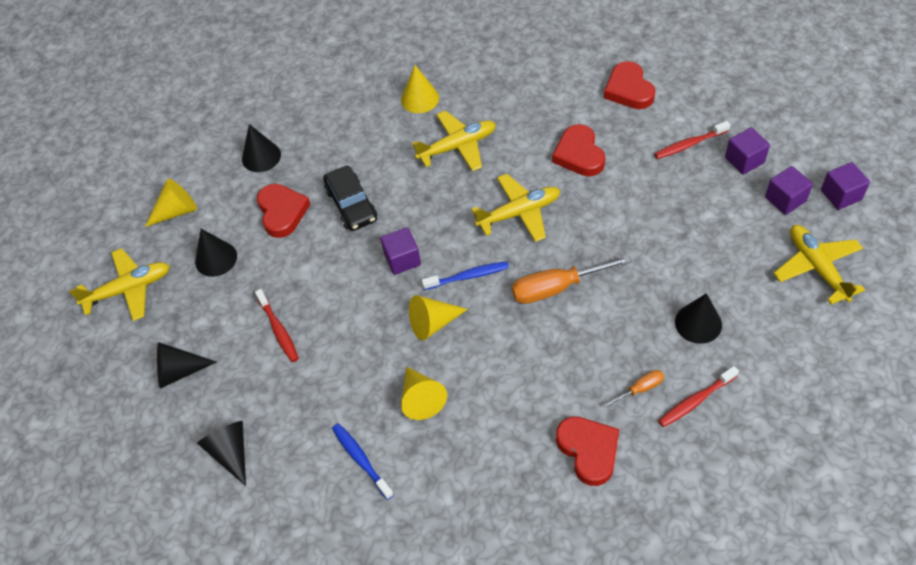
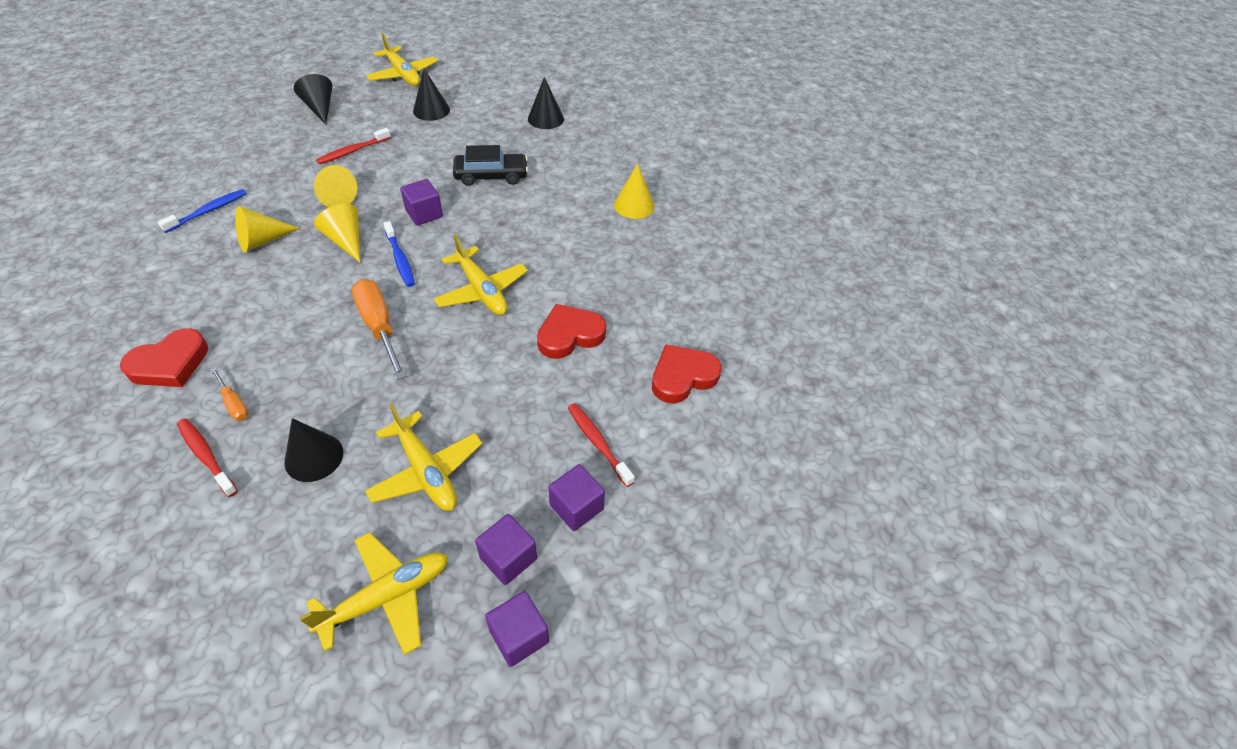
camera: 70 degrees right, 5 degrees down
(176, 211) = (482, 85): yellow cone -> yellow cone (335, 197)
(231, 452) = (237, 142): black cone -> none
(282, 212) = (481, 137): red heart -> none
(351, 204) = (491, 176): black car -> black car turned 150 degrees counterclockwise
(458, 146) = (571, 238): yellow plane -> yellow plane (426, 471)

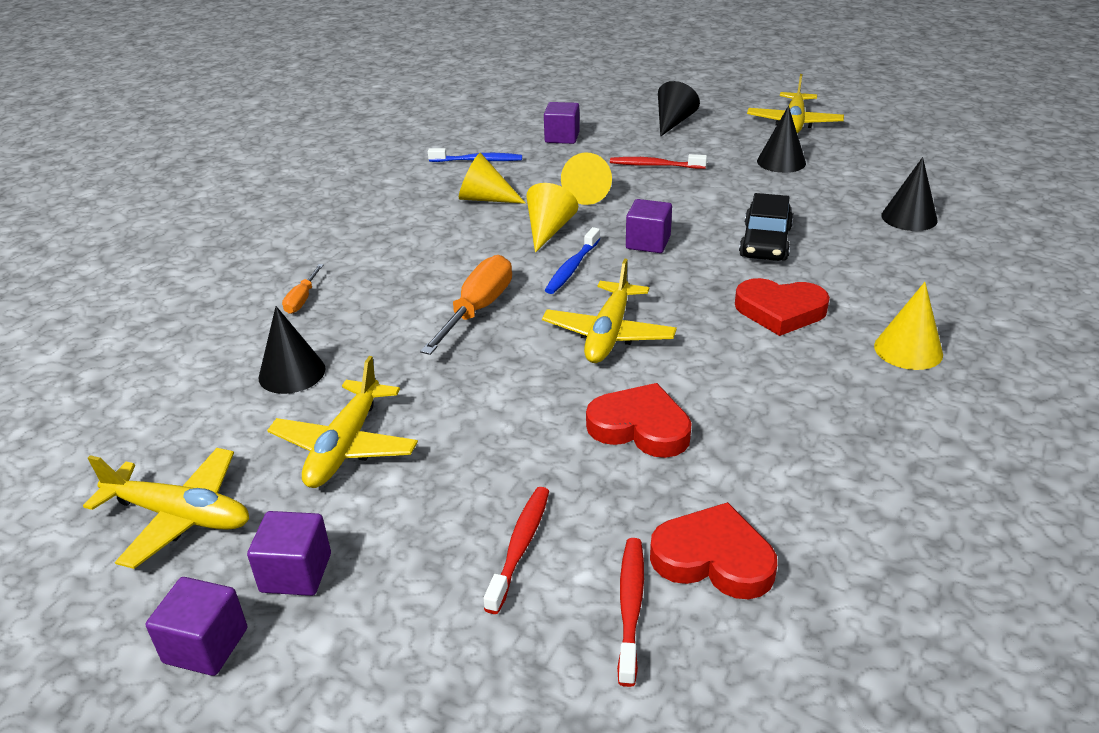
camera: 55 degrees right, 15 degrees down
(170, 363) = (307, 248): red heart -> red heart (780, 311)
(206, 456) = (237, 322): red toothbrush -> red toothbrush (630, 607)
(491, 176) = (765, 242): black car -> black car turned 60 degrees clockwise
(576, 507) = (413, 585): purple cube -> purple cube (562, 137)

